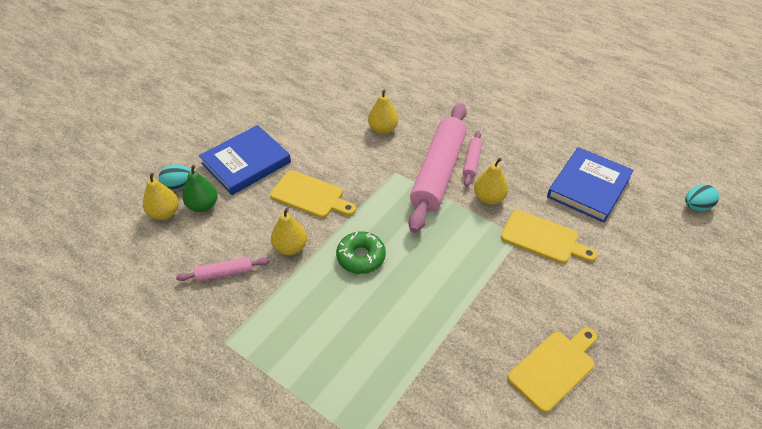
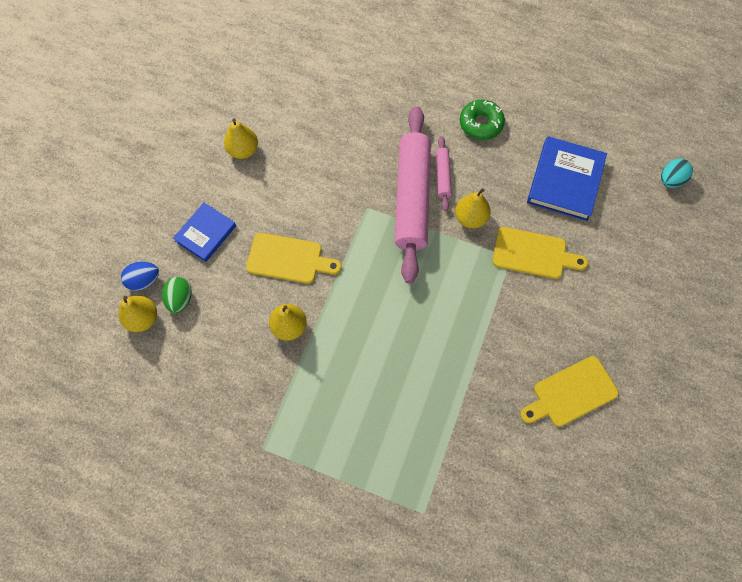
camera: 15 degrees left, 20 degrees up
(179, 186) = (144, 280): turquoise egg -> blue egg
(203, 206) = (180, 299): green pear -> green egg
(224, 273) = (234, 373): pink rolling pin -> none
(246, 163) = (206, 233): blue book -> blue book, size x0.63
(361, 257) = (363, 320): green donut -> green donut (481, 124)
(383, 129) = (338, 154): yellow pear -> yellow pear (243, 150)
(554, 368) = (571, 393): yellow cutting board -> yellow cutting board turned 150 degrees counterclockwise

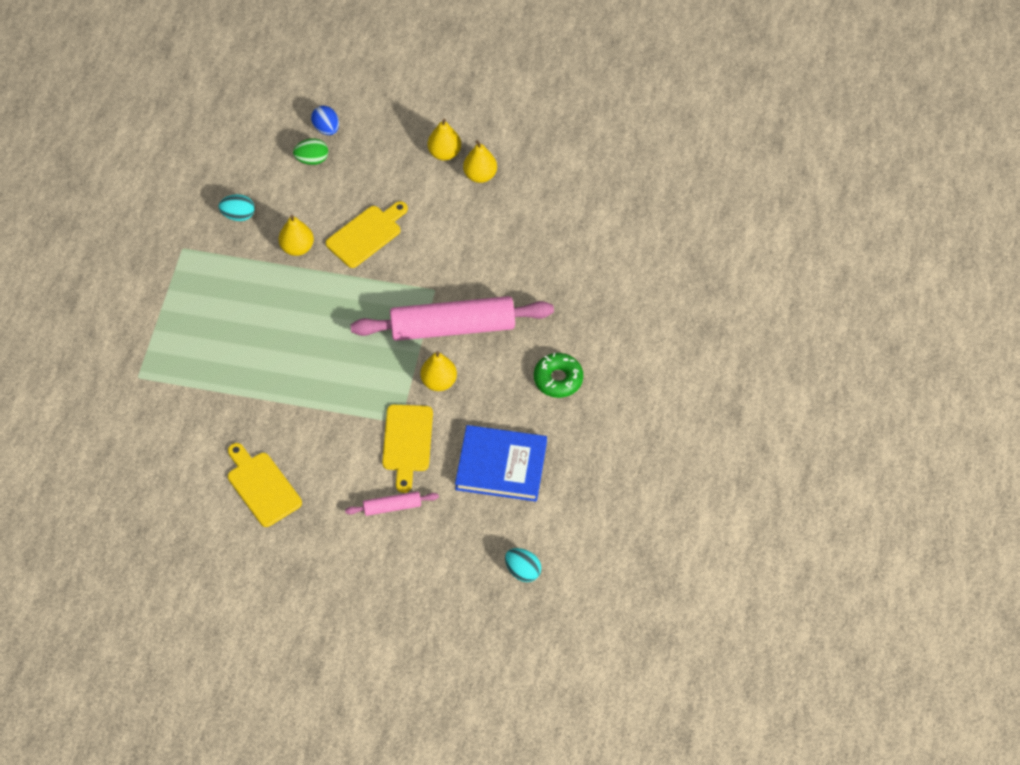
camera: 80 degrees right, 10 degrees down
(143, 319) = (289, 137): yellow pear -> yellow pear (444, 153)
(206, 233) = (382, 164): blue book -> none
(233, 382) = (238, 215): none -> turquoise egg
(288, 259) = (366, 234): yellow cutting board -> yellow cutting board turned 135 degrees counterclockwise
(442, 176) = (484, 351): pink rolling pin -> pink rolling pin (392, 507)

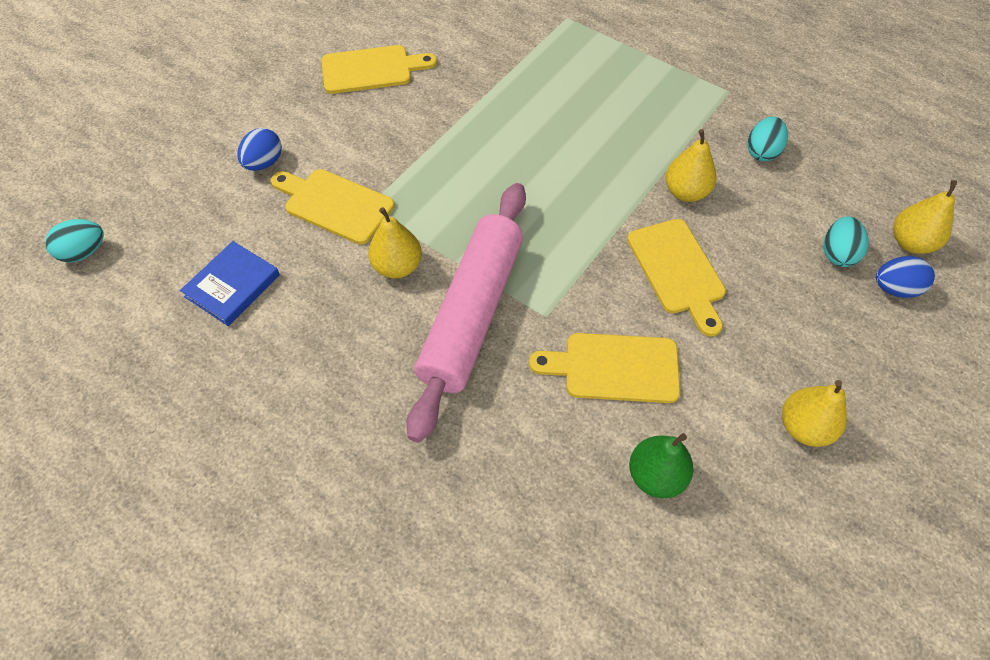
camera: 115 degrees right, 0 degrees up
(312, 159) = (837, 254): green egg -> turquoise egg
(392, 507) = (264, 163): pink rolling pin -> blue egg
(452, 245) = (614, 367): none -> yellow cutting board
(480, 175) = (740, 461): yellow pear -> yellow pear (910, 242)
(501, 466) = (232, 286): blue book -> blue book, size x0.63
(508, 208) = (656, 476): none -> green pear
(558, 379) = (309, 409): green donut -> none

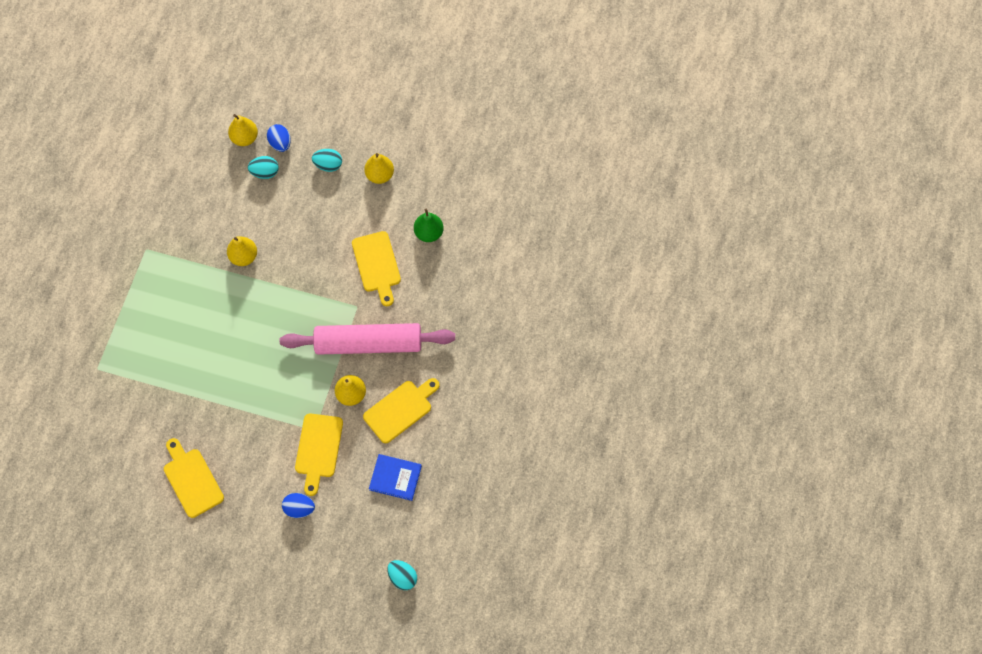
camera: 110 degrees left, 10 degrees up
(677, 271) = (304, 249): yellow cutting board -> yellow cutting board (400, 409)
(762, 152) = (196, 221): turquoise egg -> turquoise egg (328, 165)

